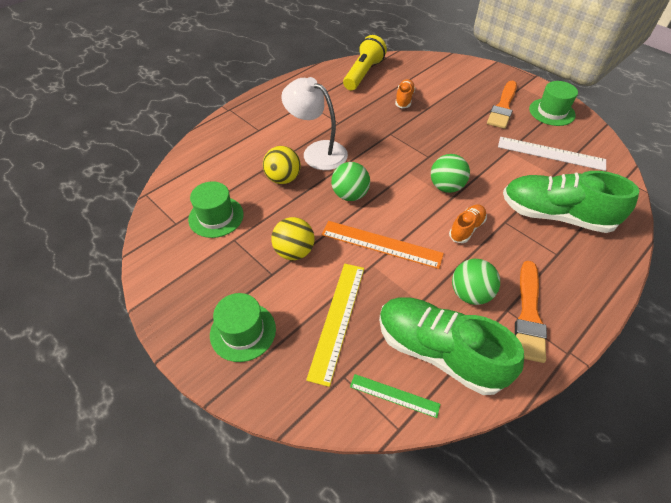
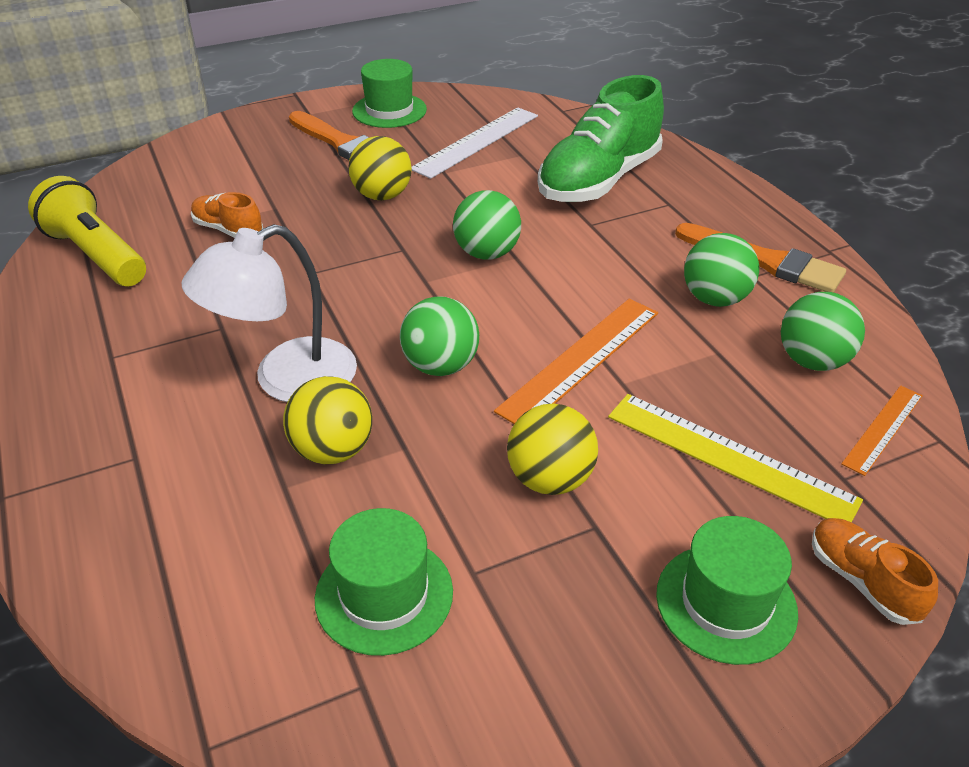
camera: 70 degrees left, 10 degrees down
(394, 395) = (883, 429): green ruler -> orange ruler
(439, 352) = (812, 361): green shoe -> green ball
(466, 228) = (587, 262): orange shoe -> orange shoe (862, 581)
(468, 135) = (382, 195): none -> yellow ball

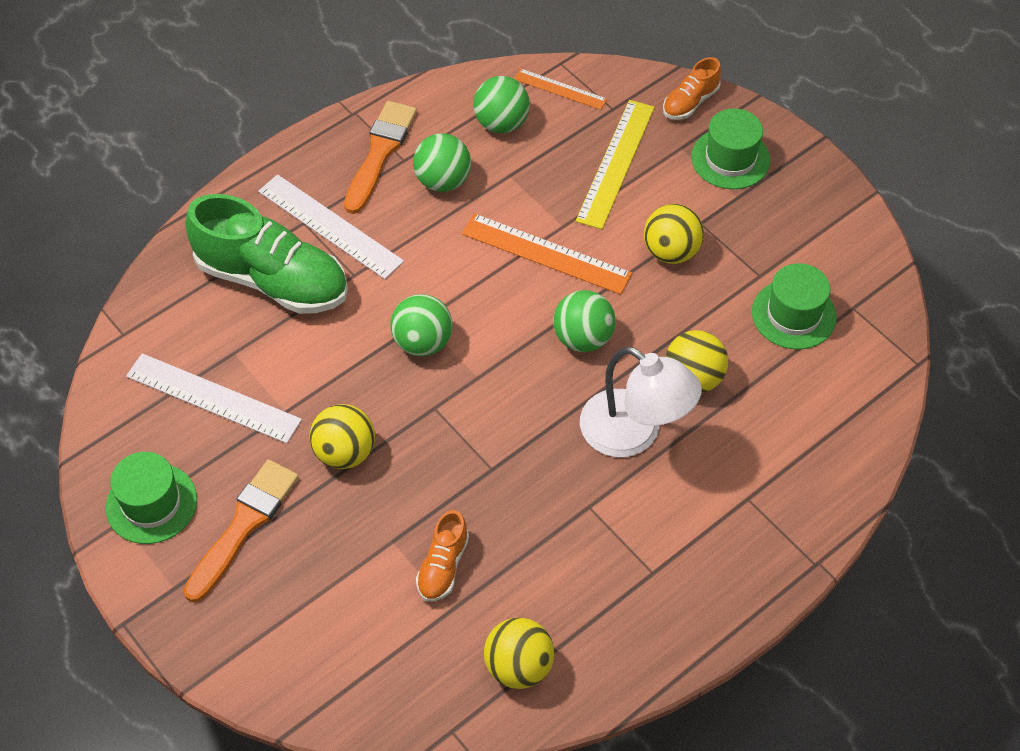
camera: 105 degrees left, 15 degrees up
(96, 255) = (518, 666): yellow flashlight -> yellow ball
(660, 217) = (330, 226): none -> white ruler

